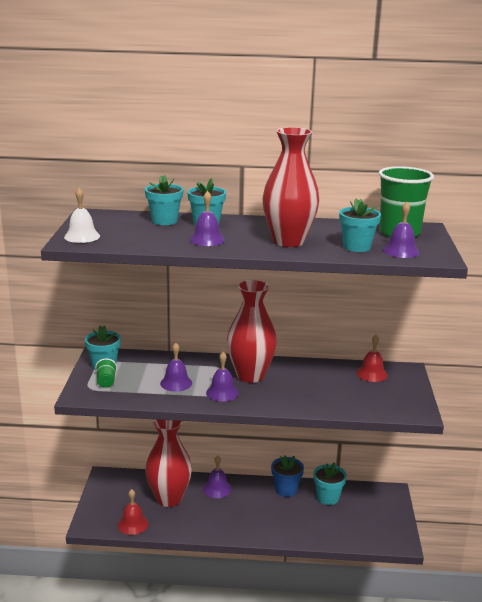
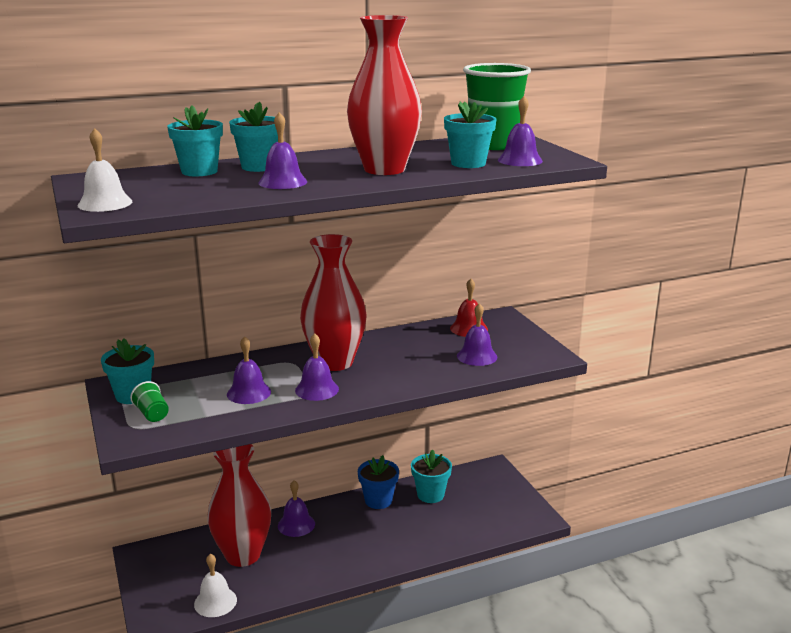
camera: 25 degrees left, 0 degrees up
(133, 524) = (215, 602): red bell -> white bell
(358, 397) = (477, 356): none -> purple bell

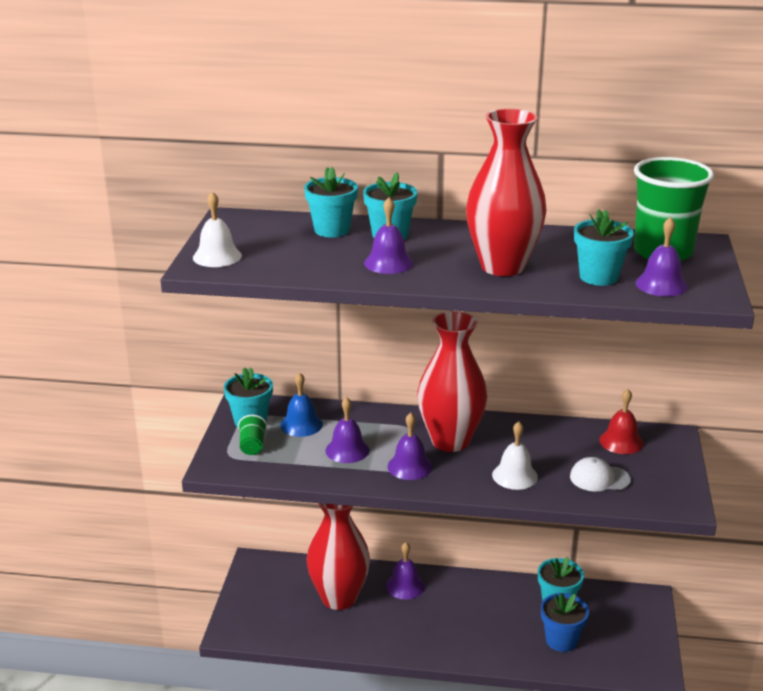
camera: 30 degrees right, 5 degrees up
(187, 385) = (301, 424): none -> blue bell
(215, 602) = (289, 633): white bell -> white bell (515, 476)
(378, 500) = (500, 590): blue flower pot -> blue flower pot (561, 640)
(477, 356) = (599, 478): purple bell -> white cap

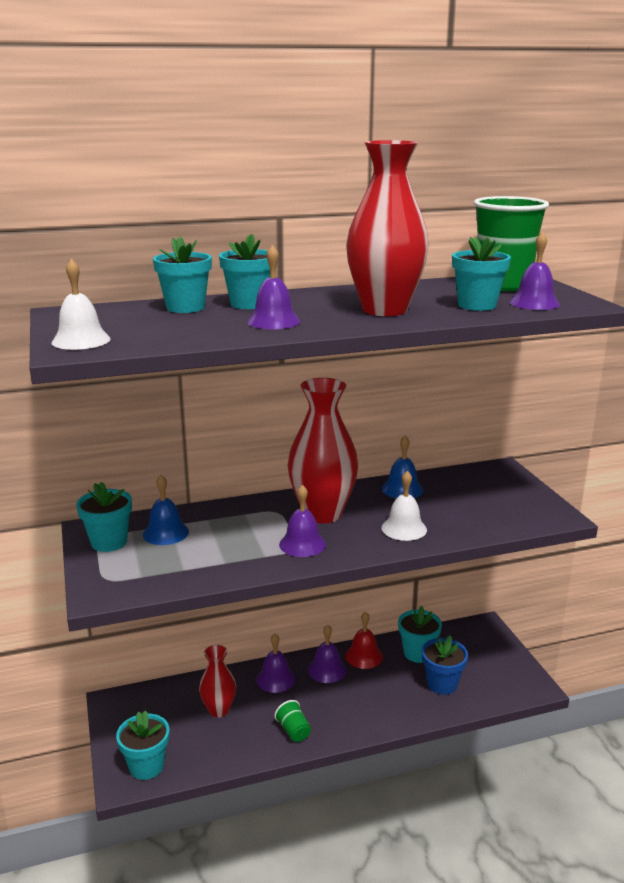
camera: 25 degrees left, 5 degrees down
(252, 446) = (127, 564): green cup -> green cup (293, 731)
(254, 625) = (146, 766): none -> turquoise flower pot
(339, 598) = (219, 710): red vase -> red vase, size x0.56
(347, 450) = (230, 544): purple bell -> purple bell (327, 669)
(547, 434) = (402, 489): none -> blue bell
(599, 478) = (475, 513): white cap -> none
(621, 441) = (466, 481): red bell -> red bell (364, 656)

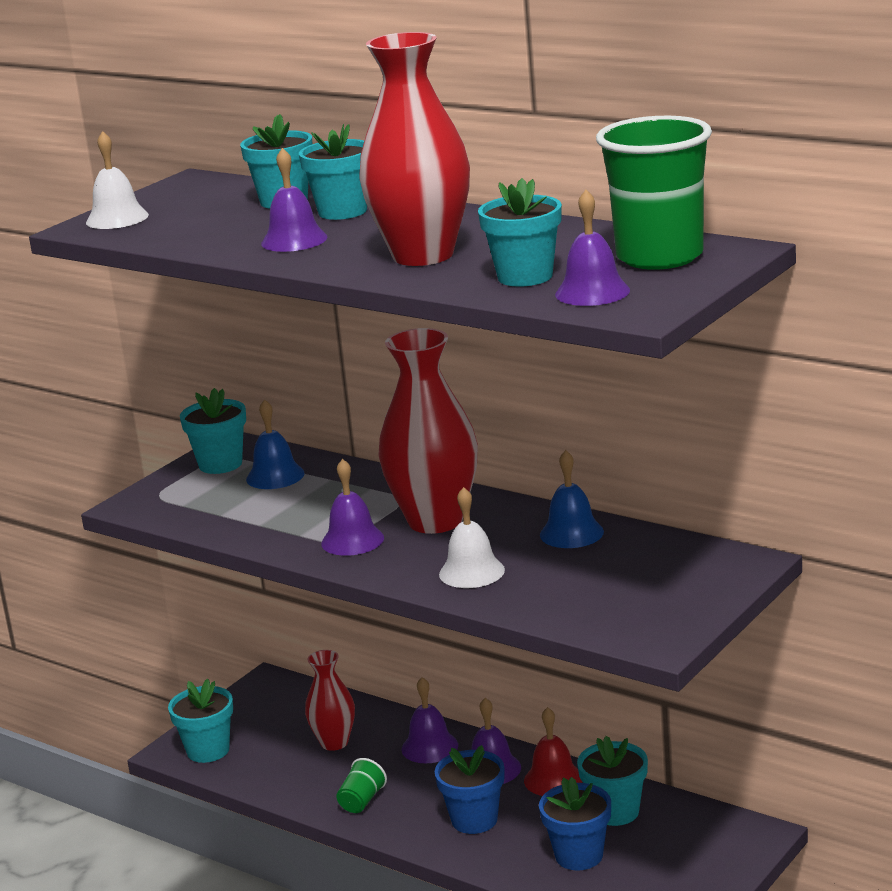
camera: 55 degrees right, 0 degrees up
(366, 700) = (474, 820): none -> blue flower pot

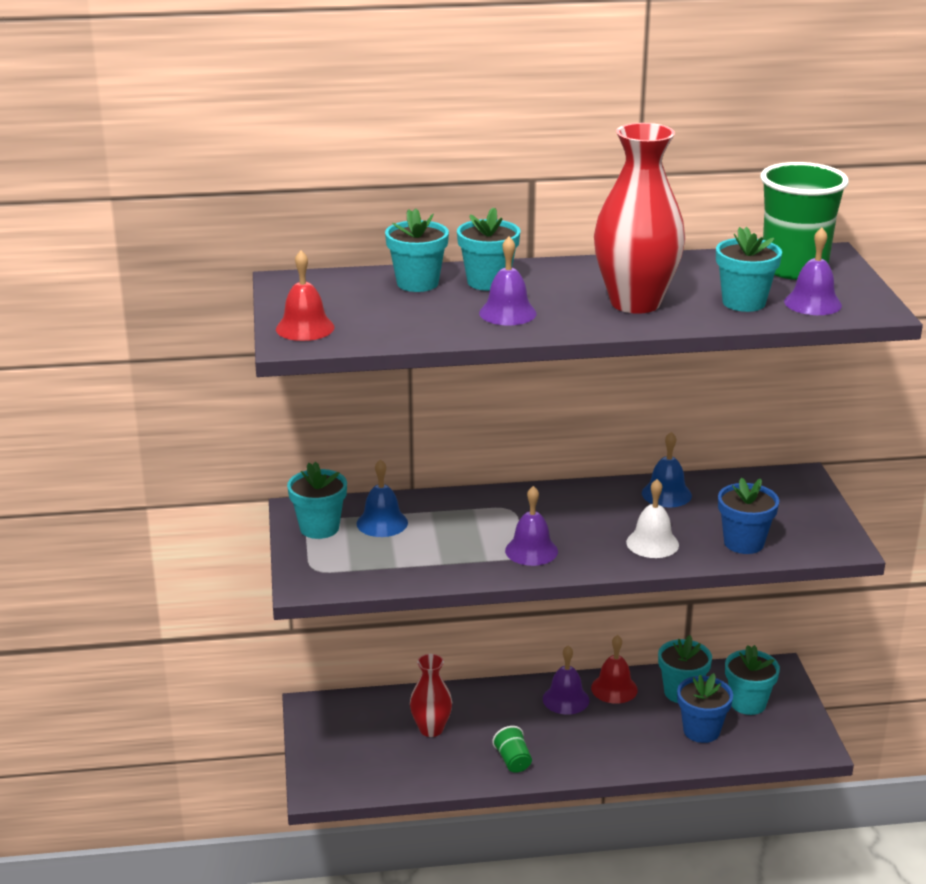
camera: 45 degrees left, 5 degrees up
(117, 218) = (305, 328): white bell -> red bell
(208, 750) = (344, 777): turquoise flower pot -> turquoise flower pot (748, 703)
(429, 747) = (502, 703): purple bell -> none
(435, 521) = (563, 516): red vase -> none
(474, 820) = (605, 738): blue flower pot -> blue flower pot (743, 543)

